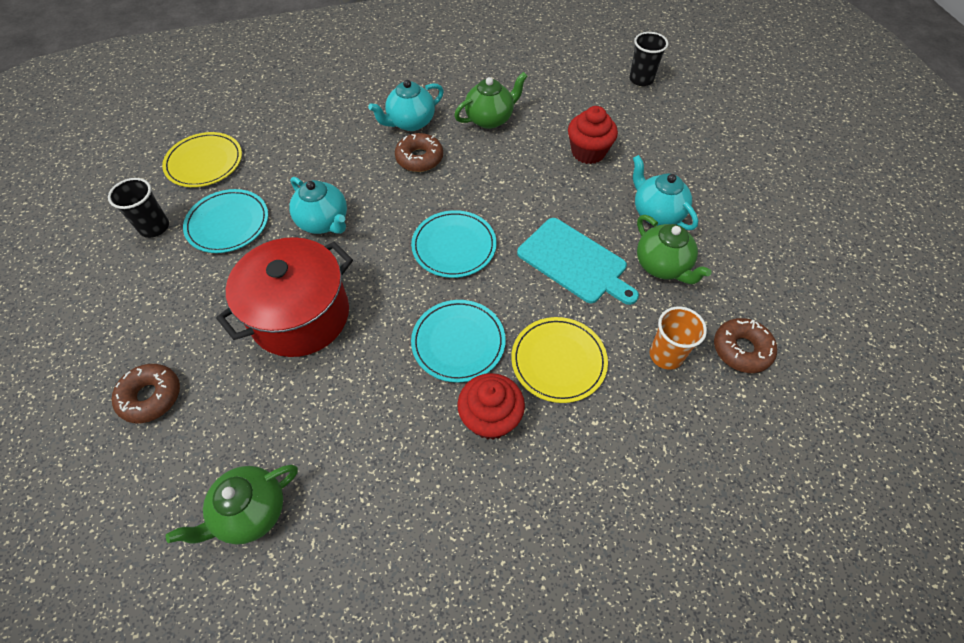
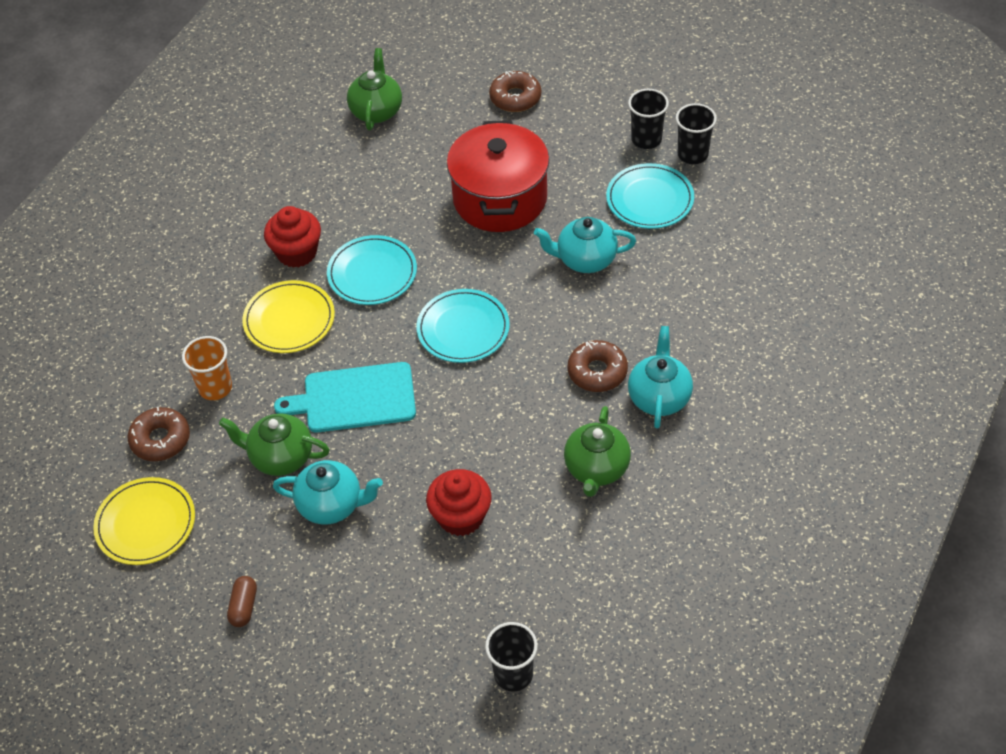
camera: 135 degrees right, 5 degrees down
(153, 265) = (646, 139): none -> black cup
(204, 162) = (752, 216): yellow plate -> yellow plate (145, 523)
(761, 202) = (244, 607): none -> brown capsule

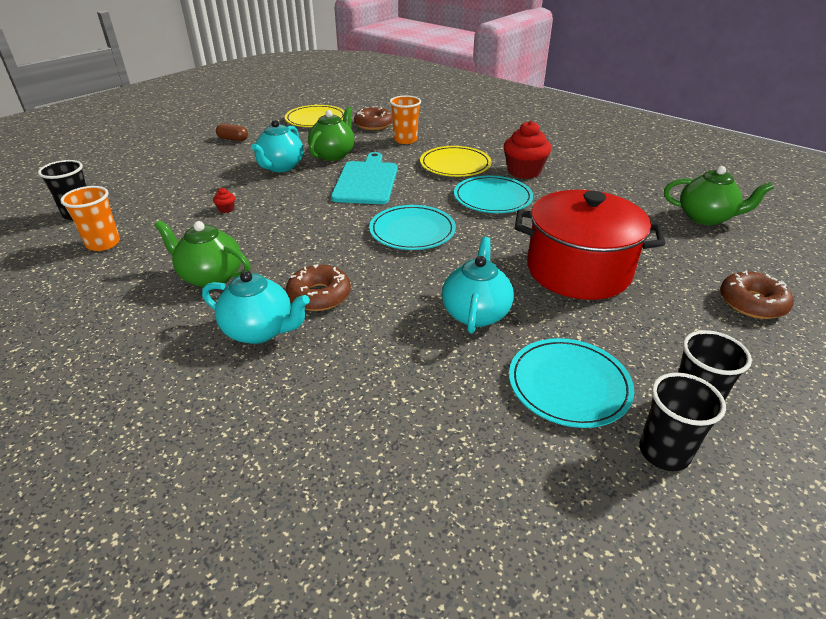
camera: 100 degrees right, 15 degrees down
(461, 517) = (226, 209): red cupcake -> red cupcake, size x0.41
(569, 603) = (103, 243): none -> orange cup

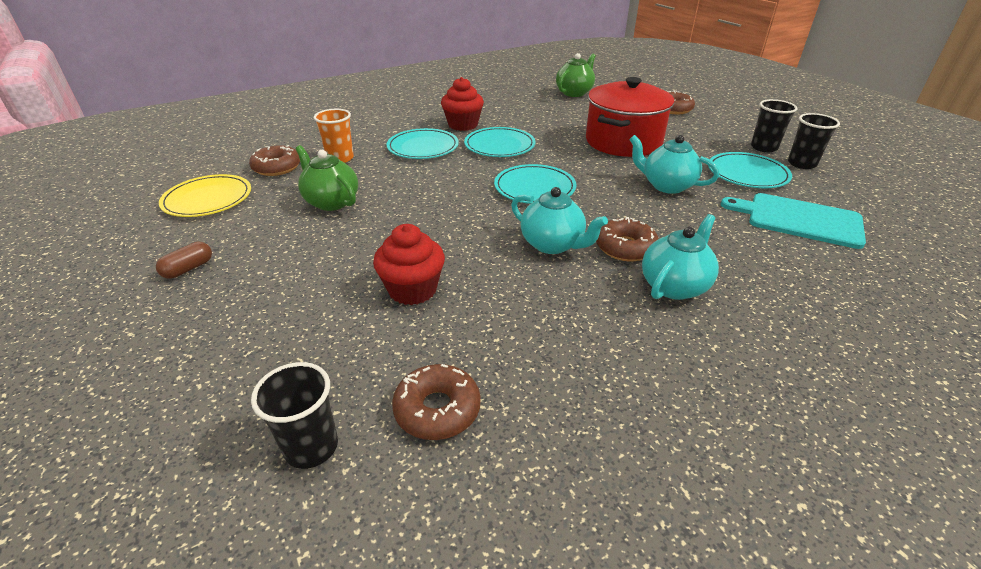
camera: 70 degrees left, 0 degrees up
(103, 243) = (437, 409): orange cup -> brown donut
(210, 277) = (568, 311): green teapot -> none
(226, 209) = (412, 289): red cupcake -> red cupcake, size x2.43
(280, 167) = (328, 239): turquoise teapot -> turquoise teapot (553, 244)
(366, 181) = (417, 193): turquoise cutting board -> turquoise cutting board (799, 219)
(455, 165) = (423, 147): yellow plate -> turquoise plate

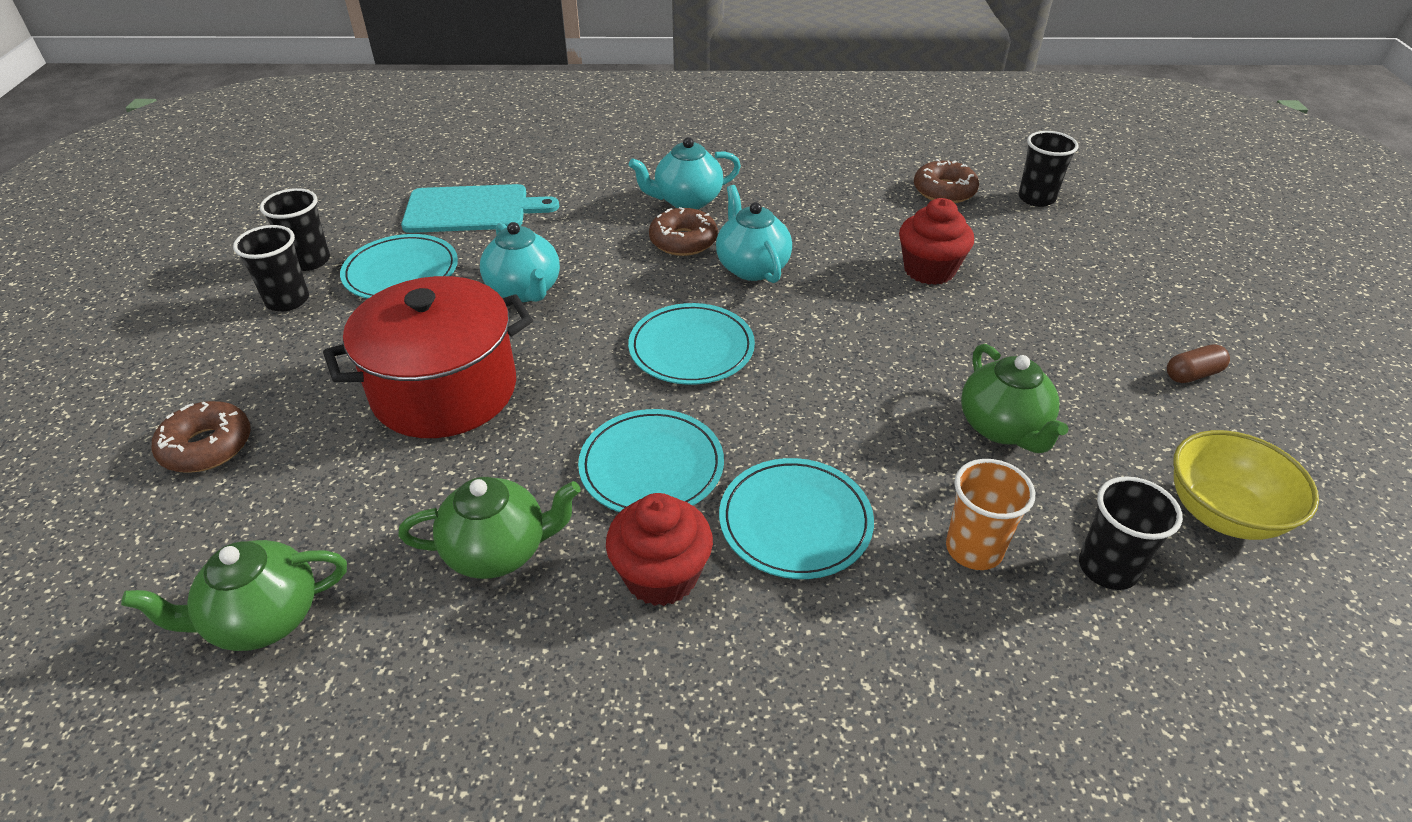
camera: 150 degrees left, 5 degrees up
(208, 199) = (1222, 513): yellow plate -> yellow bowl
(277, 167) = (1107, 568): brown donut -> black cup
(527, 116) = (499, 551): none -> green teapot
(799, 219) = (472, 209): turquoise cutting board -> turquoise cutting board turned 60 degrees counterclockwise

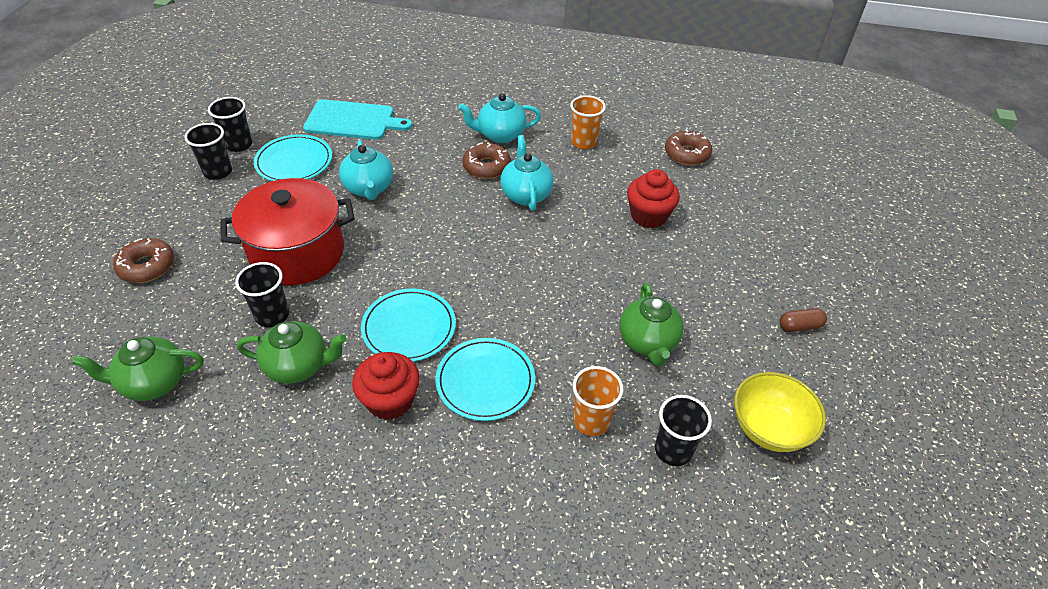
camera: 10 degrees right, 5 degrees up
(691, 348) = (463, 249): turquoise plate -> none
(803, 195) = (584, 142): none -> orange cup
(1036, 198) = (752, 170): black cup -> black cup (272, 315)

